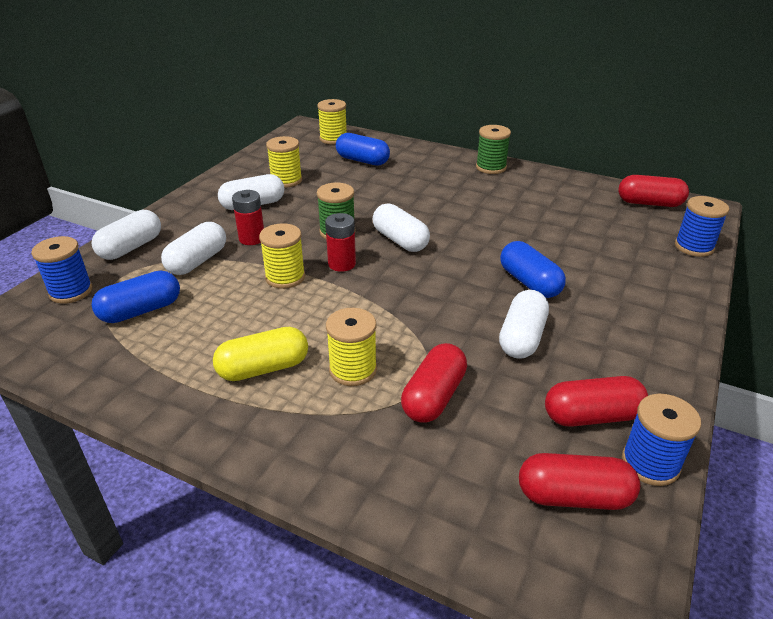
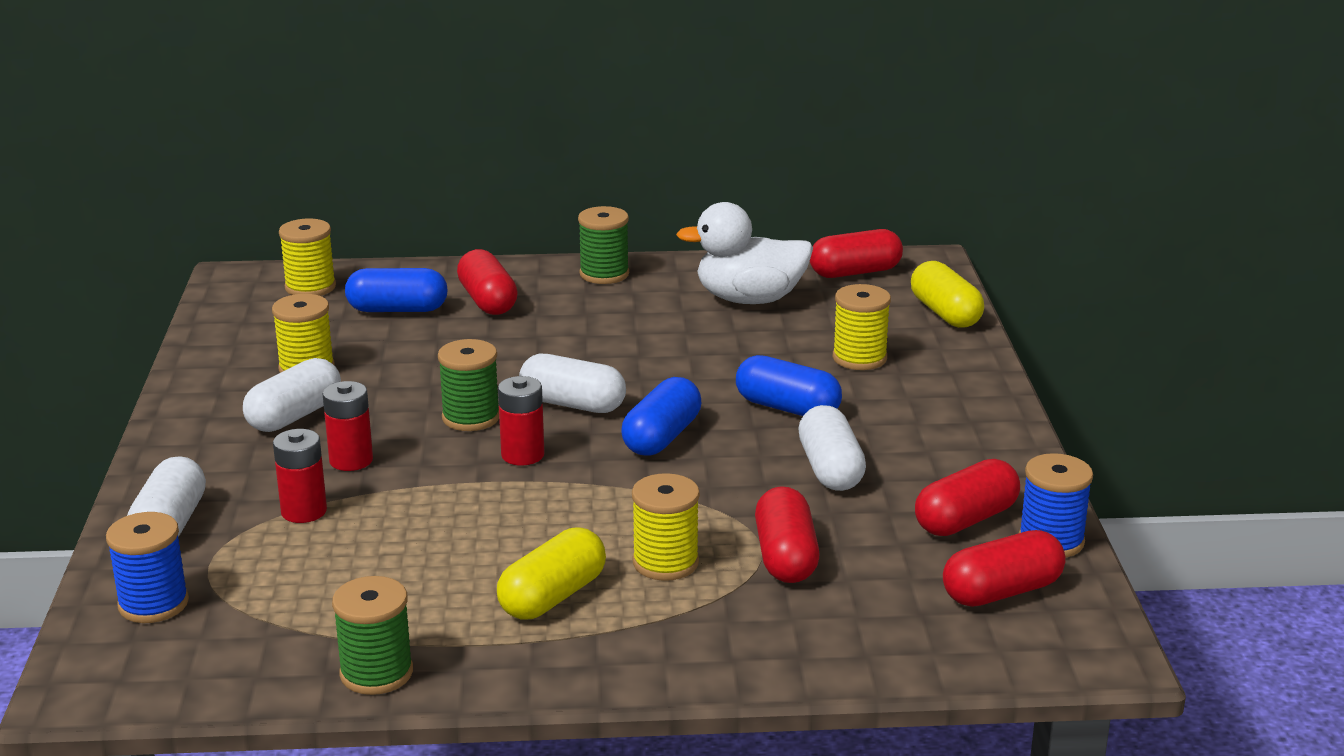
camera: 30 degrees left, 10 degrees down
(117, 383) = (376, 673): none -> green spool
(141, 311) = (299, 592): blue capsule -> blue capsule (662, 437)
(197, 261) = (304, 511): white capsule -> red battery
(285, 277) = (461, 493): yellow spool -> yellow spool (859, 358)
(413, 167) = (487, 301): none -> red capsule
(565, 203) = (749, 299): none -> white duck
(694, 247) = (945, 313): blue spool -> yellow capsule

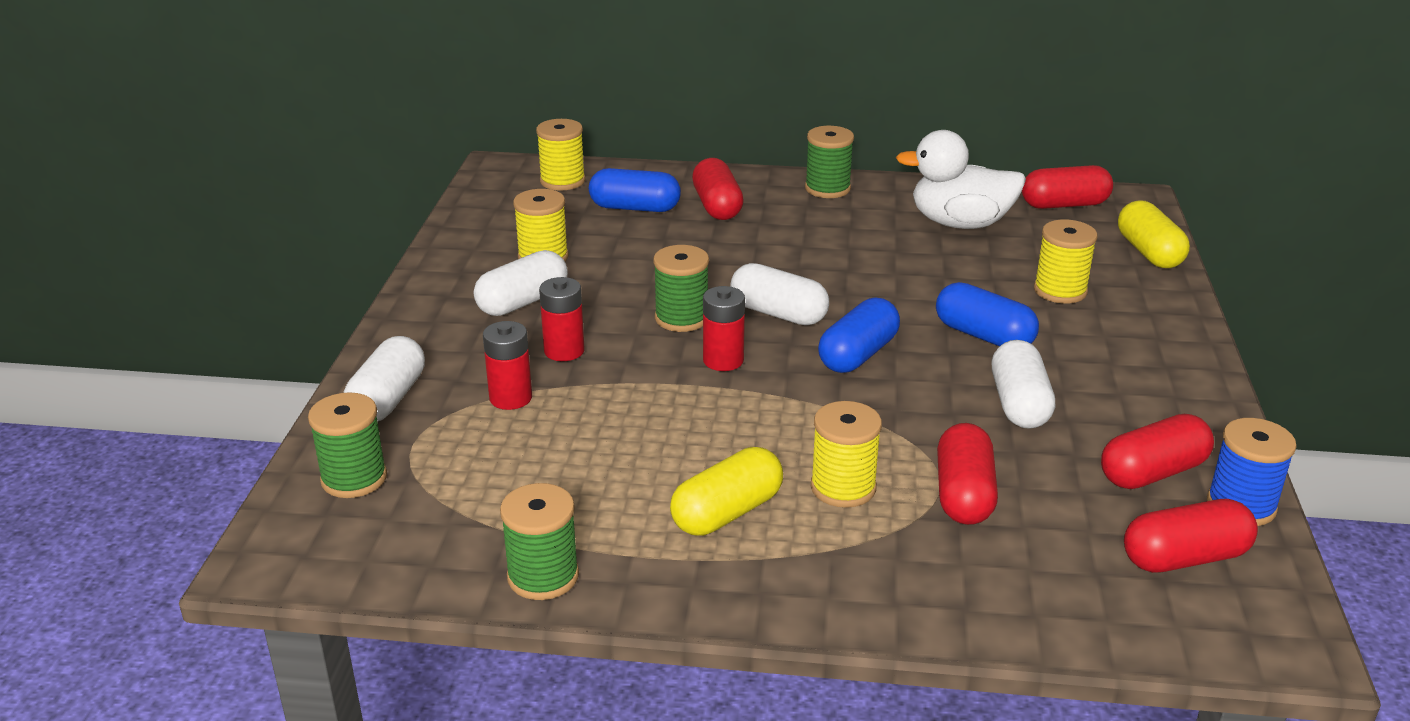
camera: 10 degrees right, 5 degrees up
(153, 604) = (354, 478): blue spool -> green spool

